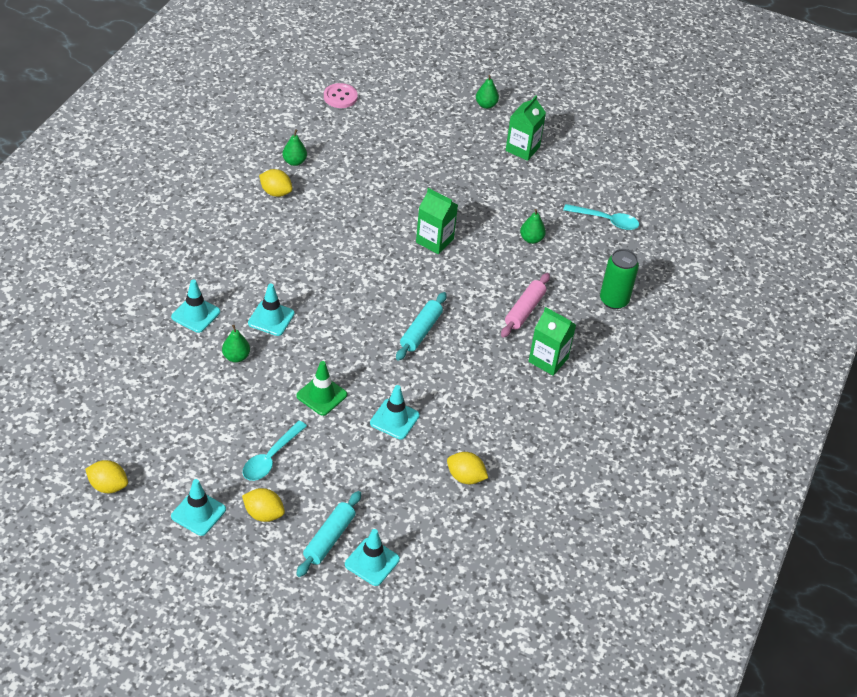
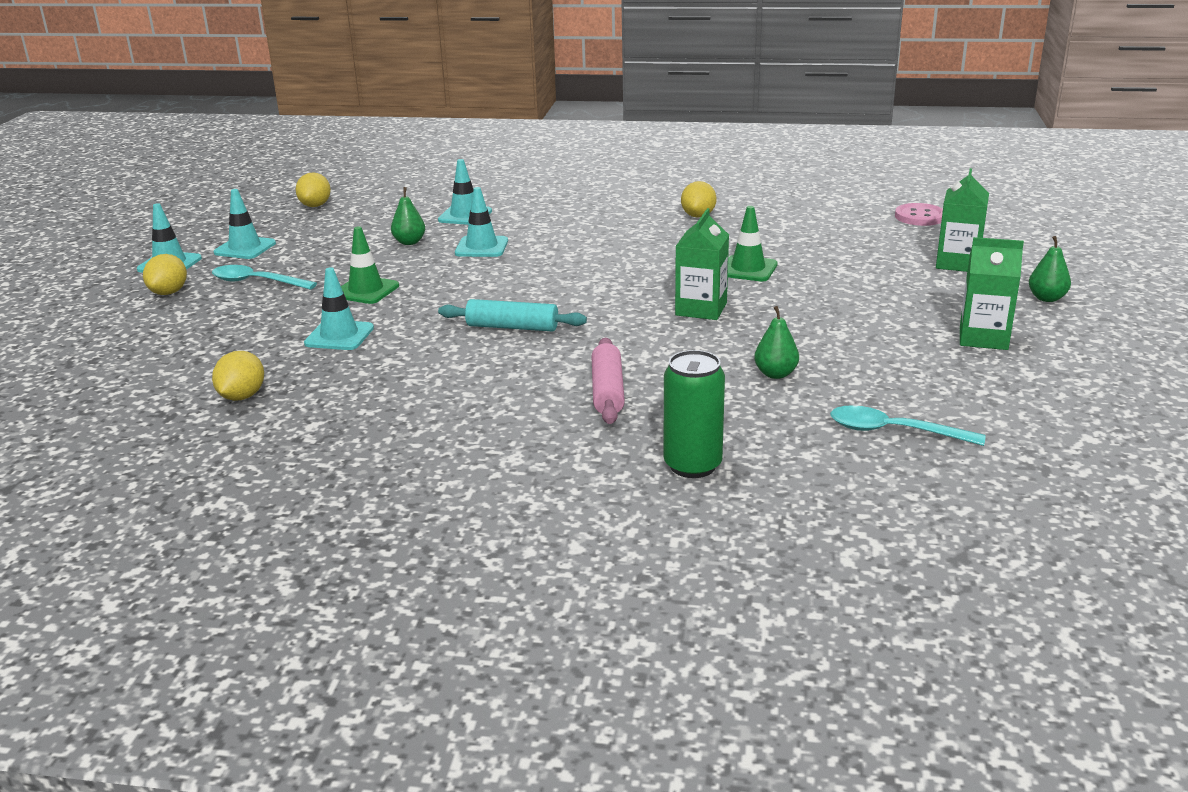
camera: 80 degrees right, 20 degrees down
(108, 486) = (204, 224): yellow lemon -> yellow lemon (315, 205)
(294, 162) = (764, 215): green pear -> none
(329, 538) = (130, 330): turquoise rolling pin -> none
(372, 562) = (90, 360): turquoise traffic cone -> turquoise traffic cone (245, 248)
(384, 201) = (748, 269): none -> green traffic cone
(524, 310) = (607, 391): pink rolling pin -> pink rolling pin turned 75 degrees clockwise
(548, 360) = (508, 425): green carton -> green carton (957, 263)
(606, 220) = (894, 431): turquoise spoon -> turquoise spoon turned 105 degrees clockwise

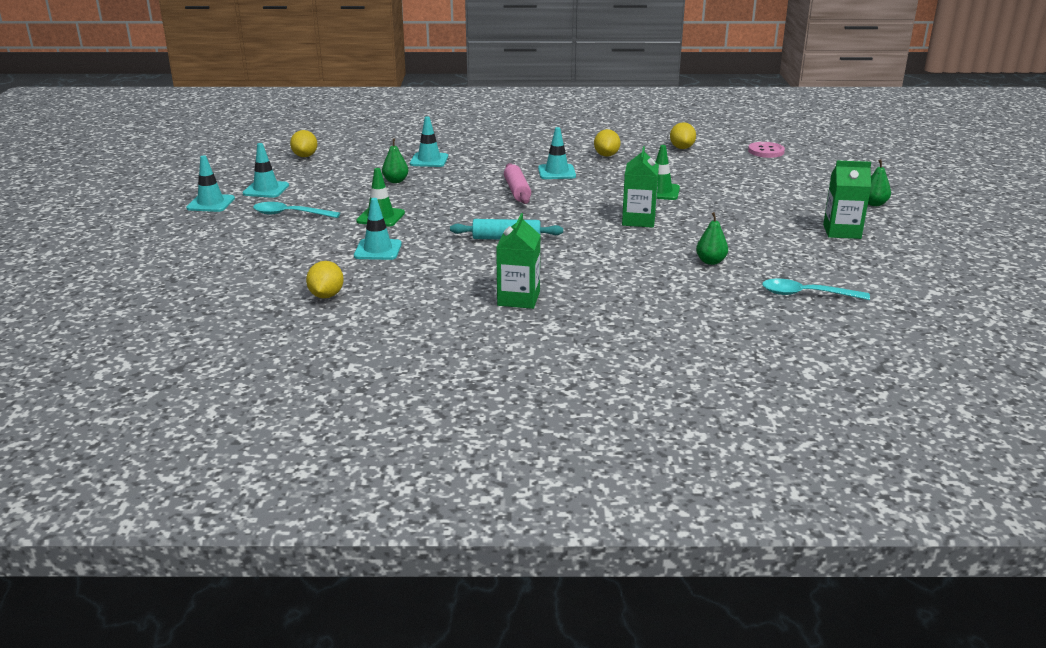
camera: 10 degrees left, 0 degrees up
(169, 292) = (223, 224): yellow lemon -> yellow lemon (682, 148)
(481, 247) = (454, 183): turquoise traffic cone -> turquoise traffic cone (556, 172)
(607, 391) = (597, 278): pink rolling pin -> pink rolling pin (517, 191)
(692, 465) = (680, 323): green can -> none
(957, 263) = (805, 182): green carton -> green carton (518, 299)

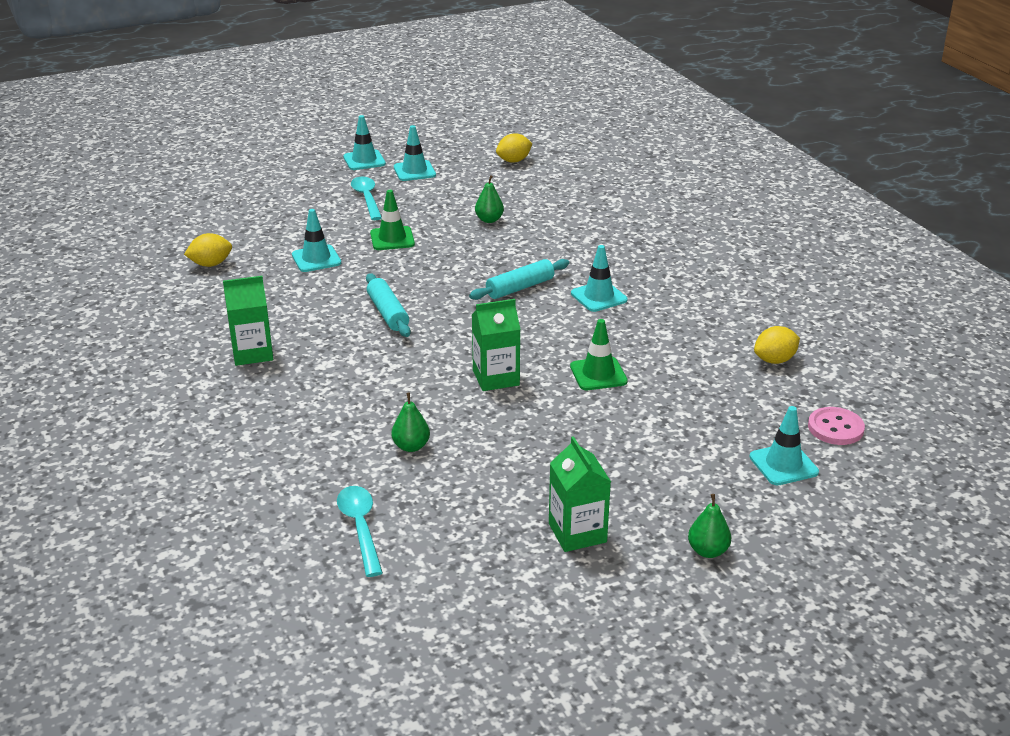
camera: 65 degrees right, 5 degrees up
(429, 160) = (563, 220): turquoise traffic cone -> turquoise traffic cone (783, 464)
(517, 191) = (520, 288): pink rolling pin -> turquoise rolling pin
(606, 155) = (688, 314): yellow lemon -> none

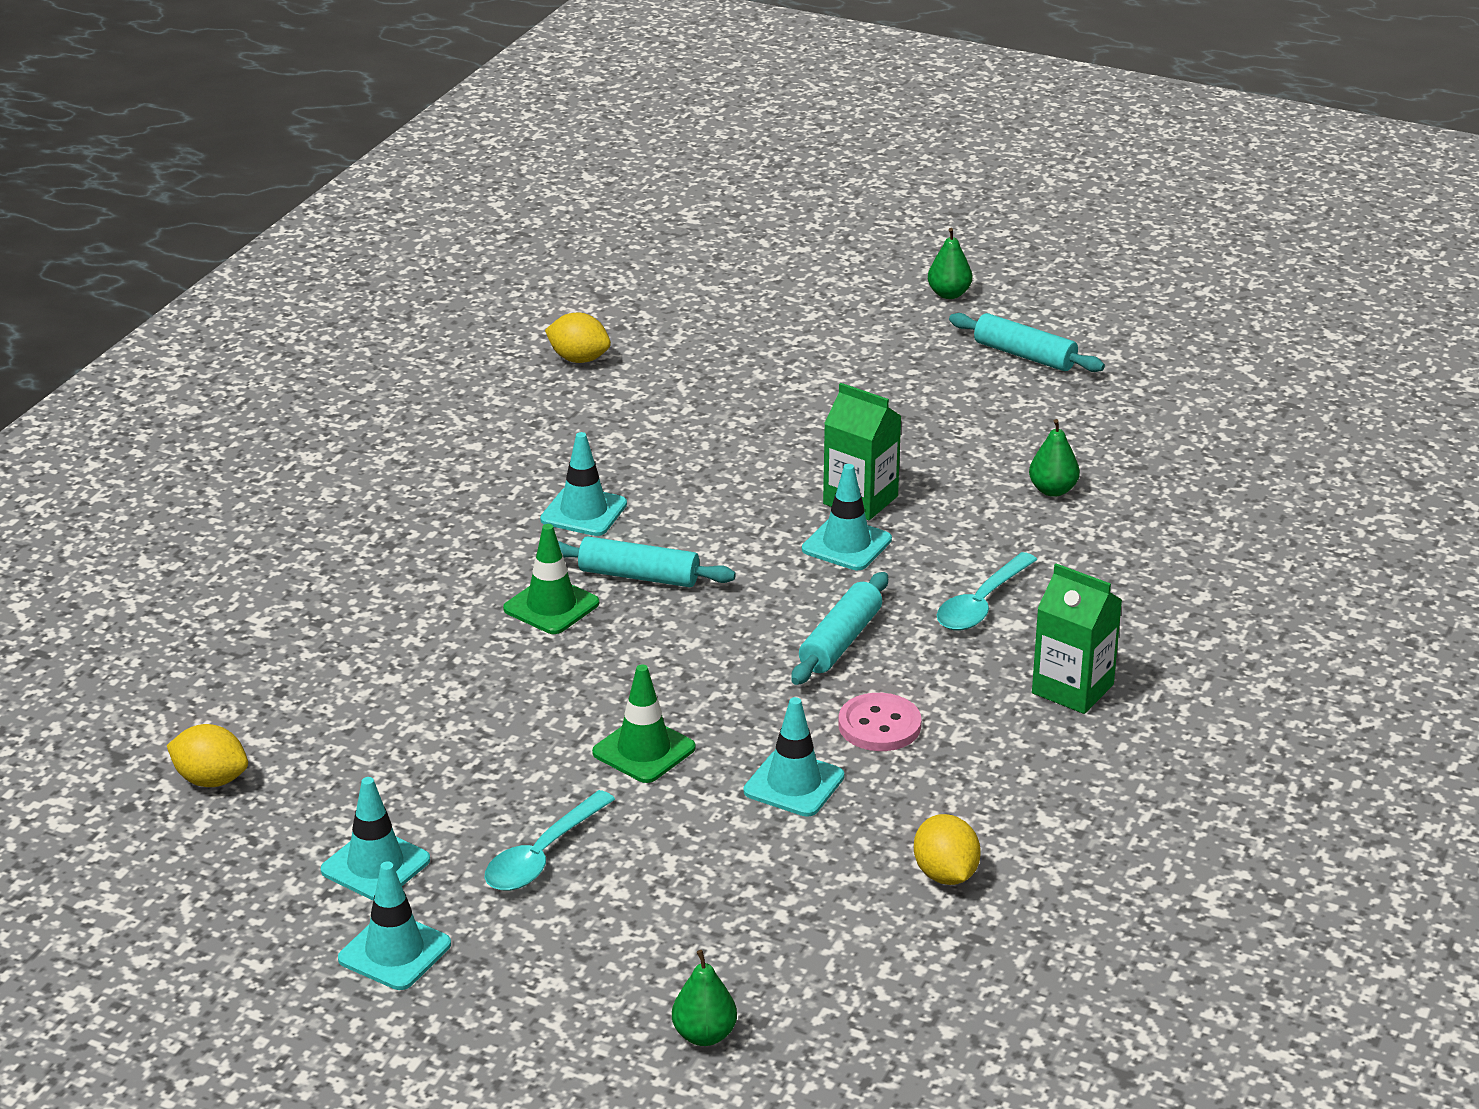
camera: 130 degrees left, 0 degrees up
(210, 264) = (945, 874): yellow lemon -> yellow lemon turned 45 degrees clockwise
(360, 527) = (1200, 456): turquoise spoon -> turquoise spoon (981, 604)
(489, 220) = (470, 695): green pear -> green pear (704, 1035)
(577, 533) = (1025, 355): green carton -> turquoise rolling pin
(598, 374) = (758, 444): green traffic cone -> green traffic cone (551, 606)
(783, 464) = (769, 300): turquoise traffic cone -> turquoise traffic cone (846, 544)
(835, 428) = (667, 294): pink button -> pink button (879, 725)

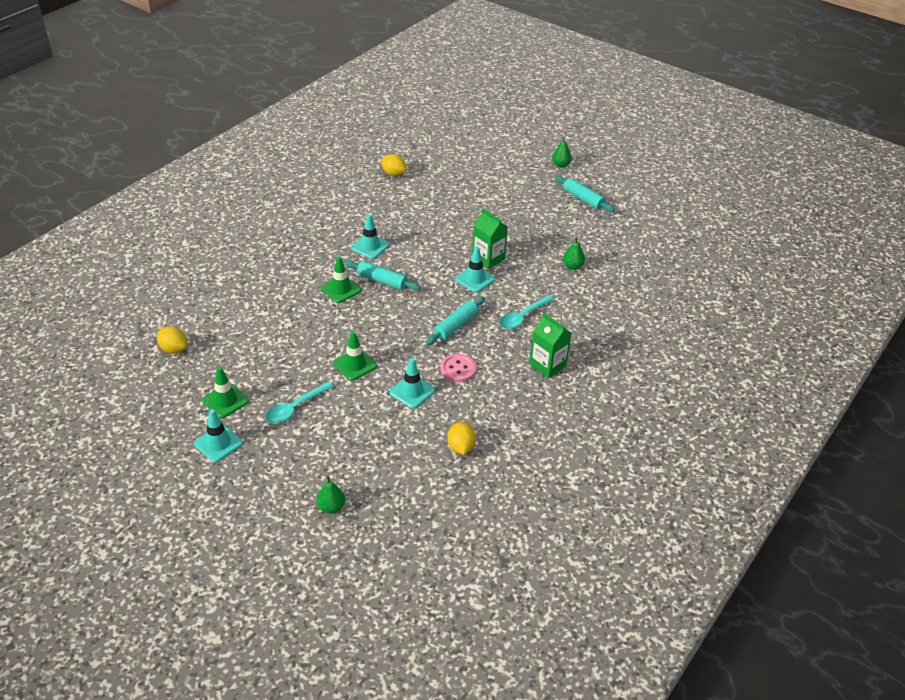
camera: 10 degrees right, 10 degrees up
(375, 865) = (225, 401): turquoise traffic cone -> green traffic cone

